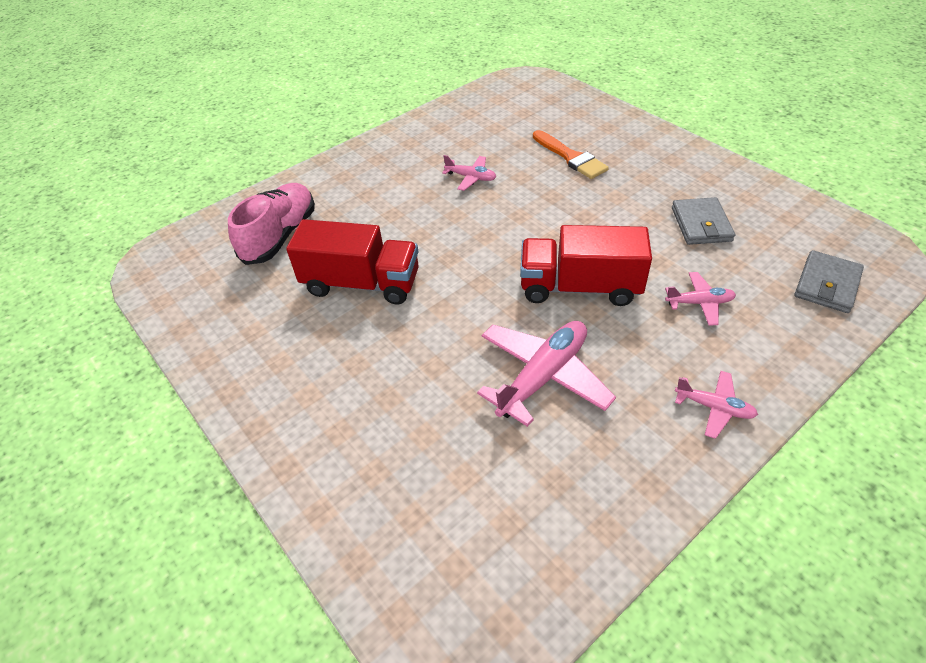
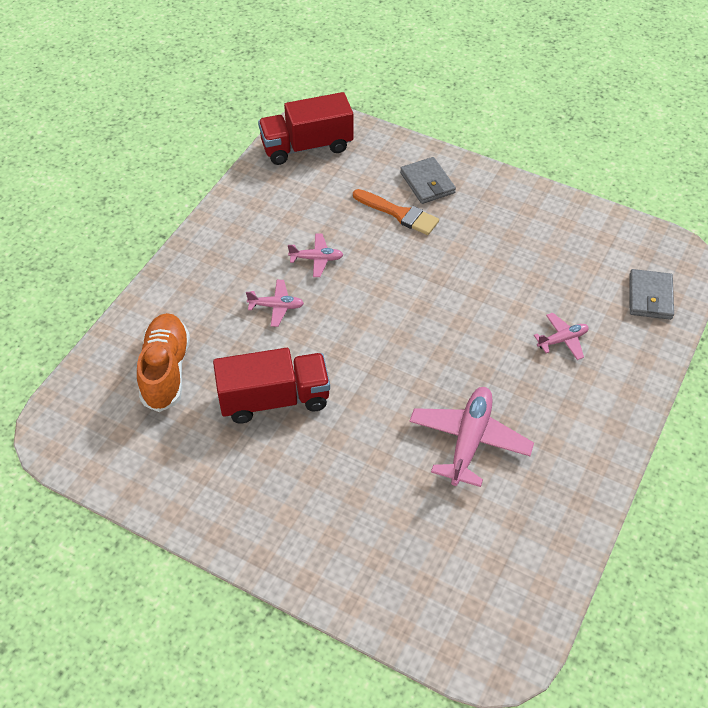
camera: 25 degrees left, 5 degrees up
(280, 236) = (166, 370): pink shoe -> orange shoe
(580, 287) = (464, 351): red truck -> red truck (307, 146)
(701, 224) = (538, 262): grey wallet -> grey wallet (427, 183)
(714, 407) = (602, 428): pink plane -> pink plane (276, 306)

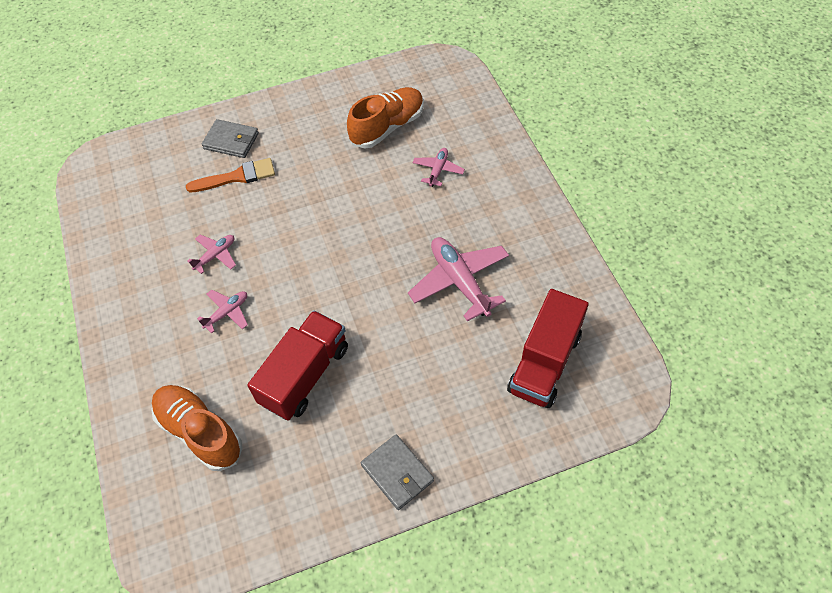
camera: 45 degrees left, 5 degrees up
(307, 146) = (109, 184): red truck -> red truck (544, 362)
(563, 271) = (387, 127): none -> orange shoe
(650, 297) = (455, 101): grey wallet -> grey wallet (397, 473)

